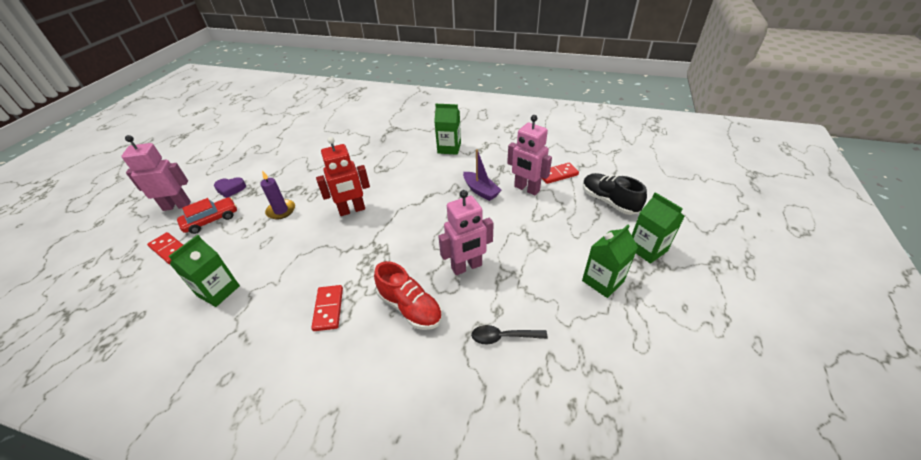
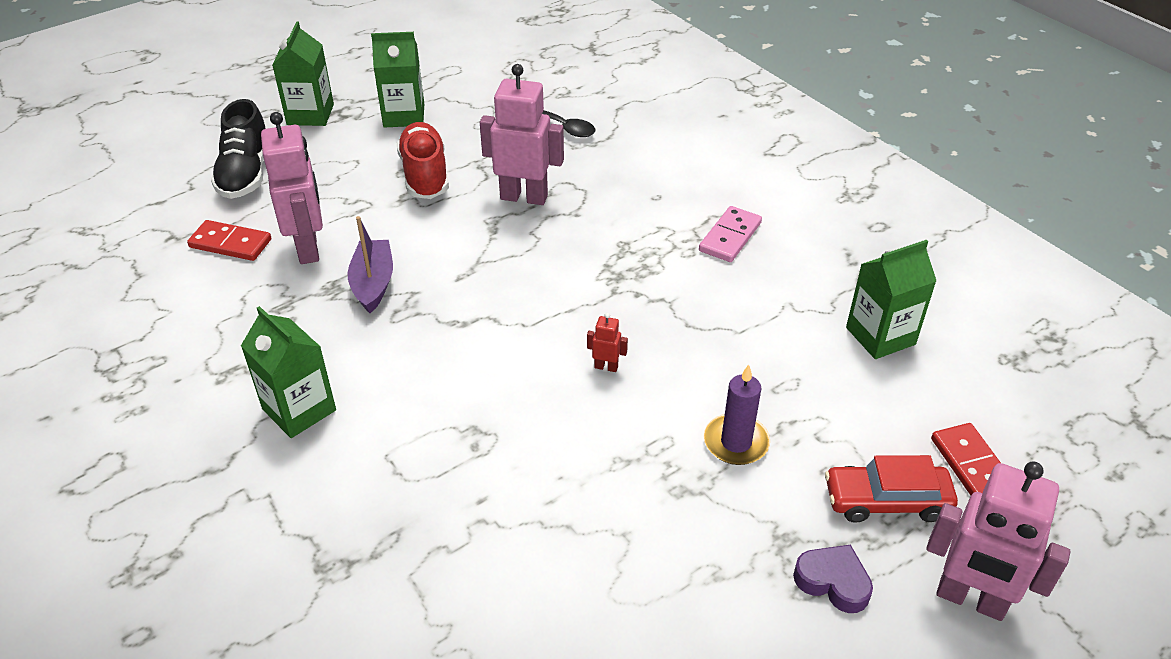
camera: 145 degrees left, 0 degrees up
(328, 309) = (730, 237): red domino -> pink domino
(352, 210) = (606, 367): red robot -> red robot, size x0.42
(410, 307) = (631, 192): red shoe -> red shoe (425, 175)

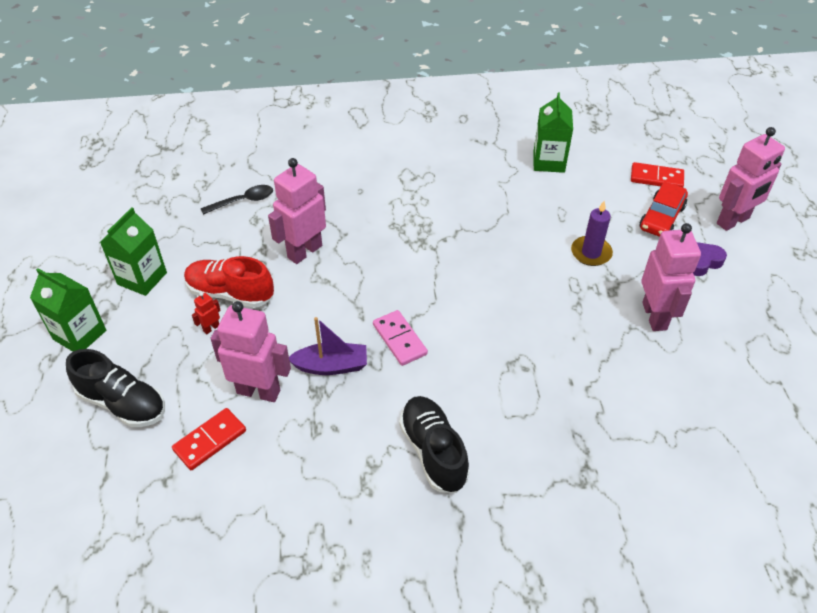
camera: 60 degrees left, 5 degrees up
(299, 410) = (433, 451): green carton -> black shoe
(373, 283) = (331, 366): purple boat -> purple boat turned 150 degrees clockwise
(606, 367) = (498, 280): red robot -> red robot (211, 328)
(668, 556) = (655, 316): none -> pink robot
(730, 237) = (424, 177): pink domino -> pink domino (399, 339)

